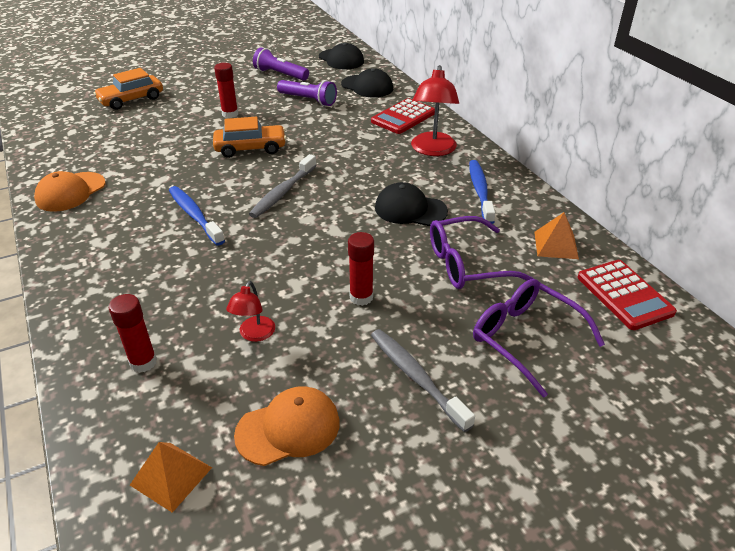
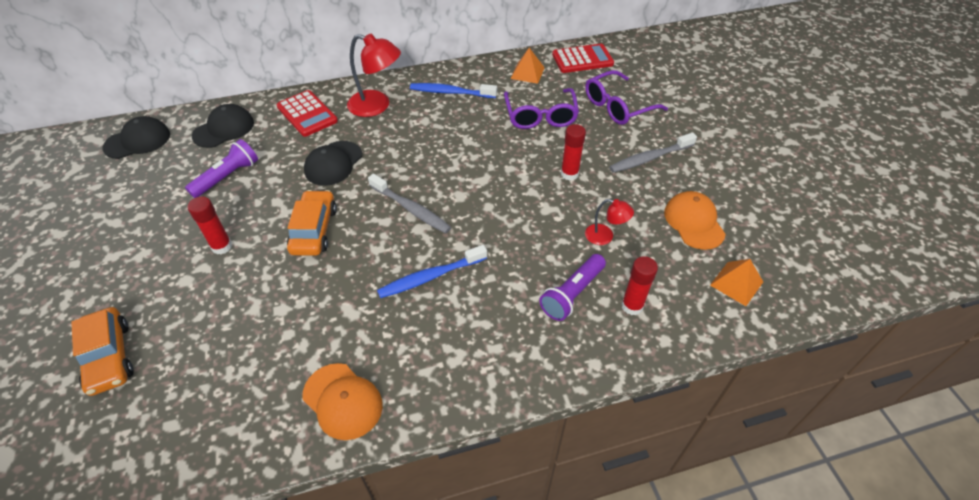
camera: 80 degrees left, 10 degrees up
(280, 74) = (141, 196): purple flashlight -> purple flashlight (572, 294)
(410, 209) = (464, 133): black cap -> black cap (333, 163)

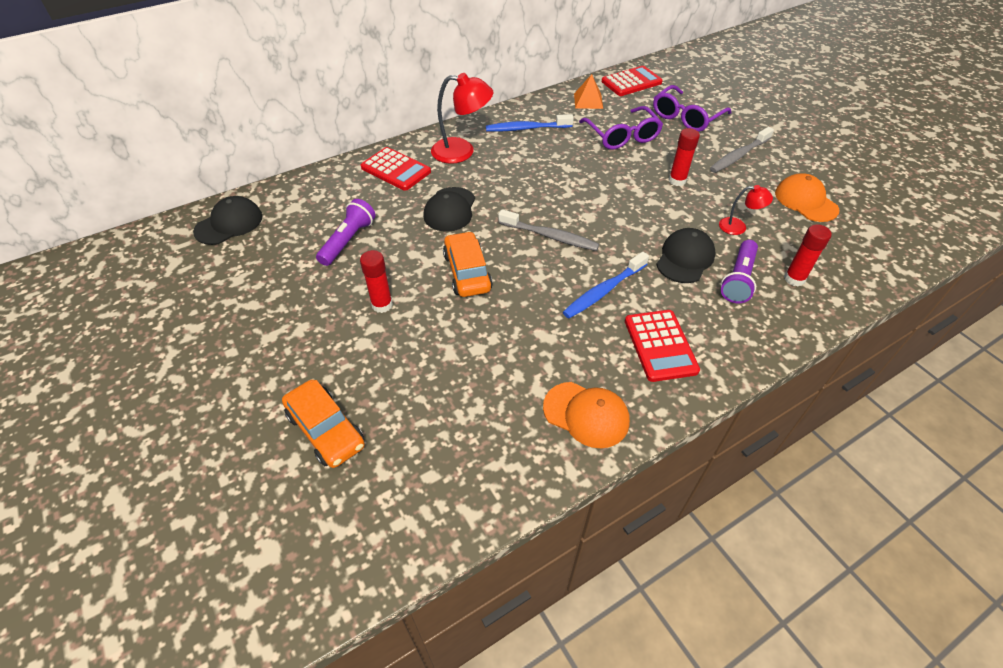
camera: 15 degrees left, 0 degrees up
(224, 129) = (317, 197): black cap -> black cap (685, 258)
(453, 347) = (660, 345): none -> red calculator
(736, 283) = (868, 243): orange pyramid -> none

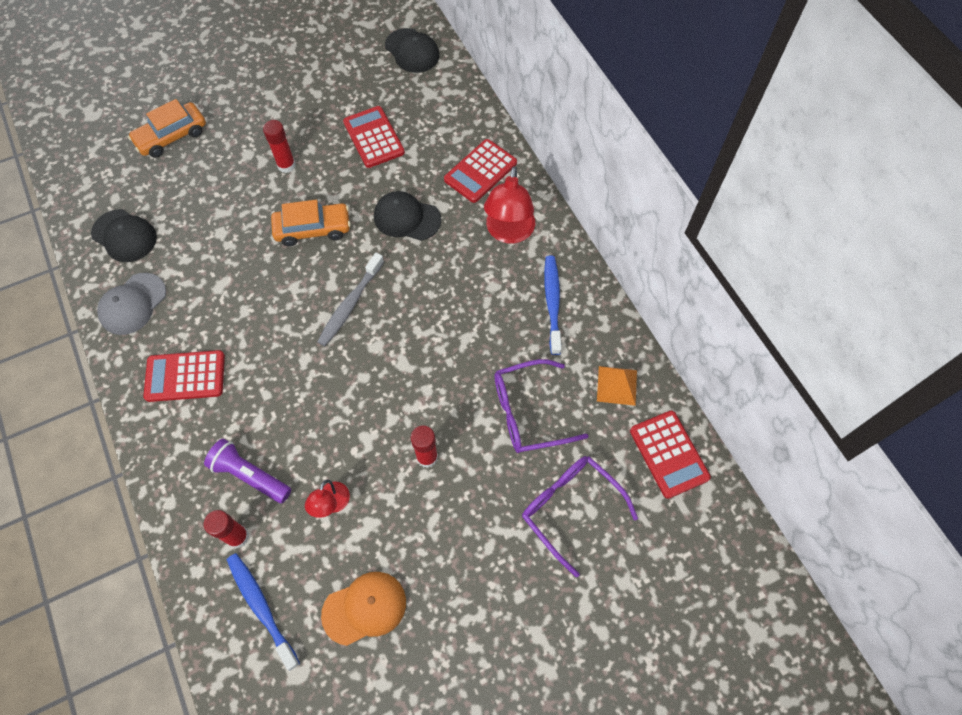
camera: 95 degrees right, 15 degrees up
(348, 241) = (374, 137): purple flashlight -> red calculator
(586, 414) = (132, 304): orange cap -> grey cap
(604, 291) = (263, 341): blue toothbrush -> blue toothbrush (261, 607)
(685, 258) = (292, 429): black cap -> black cap (124, 236)
(738, 155) = (471, 554): grey toothbrush -> none

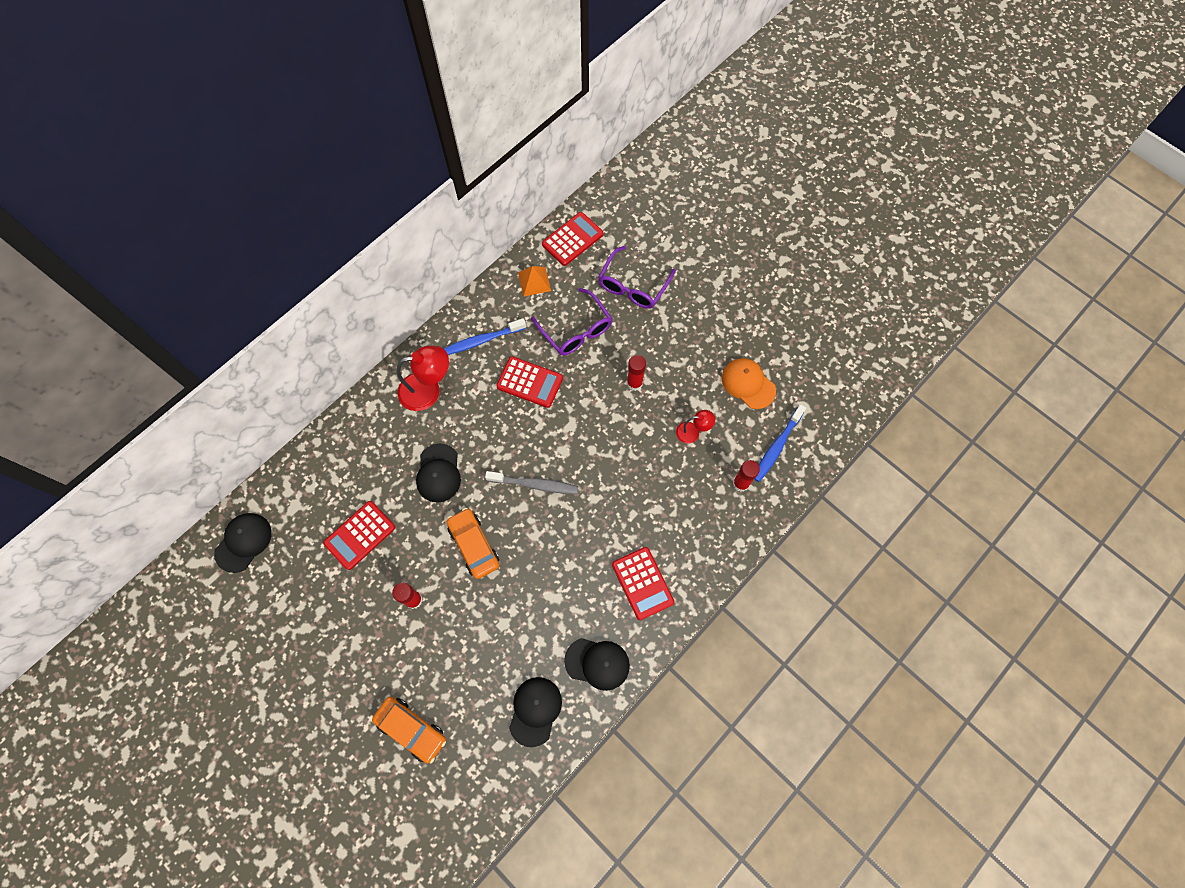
camera: 110 degrees left, 5 degrees up
(132, 304) = (597, 663): grey cap -> black cap
(250, 475) = (696, 496): purple flashlight -> none
(480, 171) = (372, 432): red calculator -> red calculator (529, 382)

